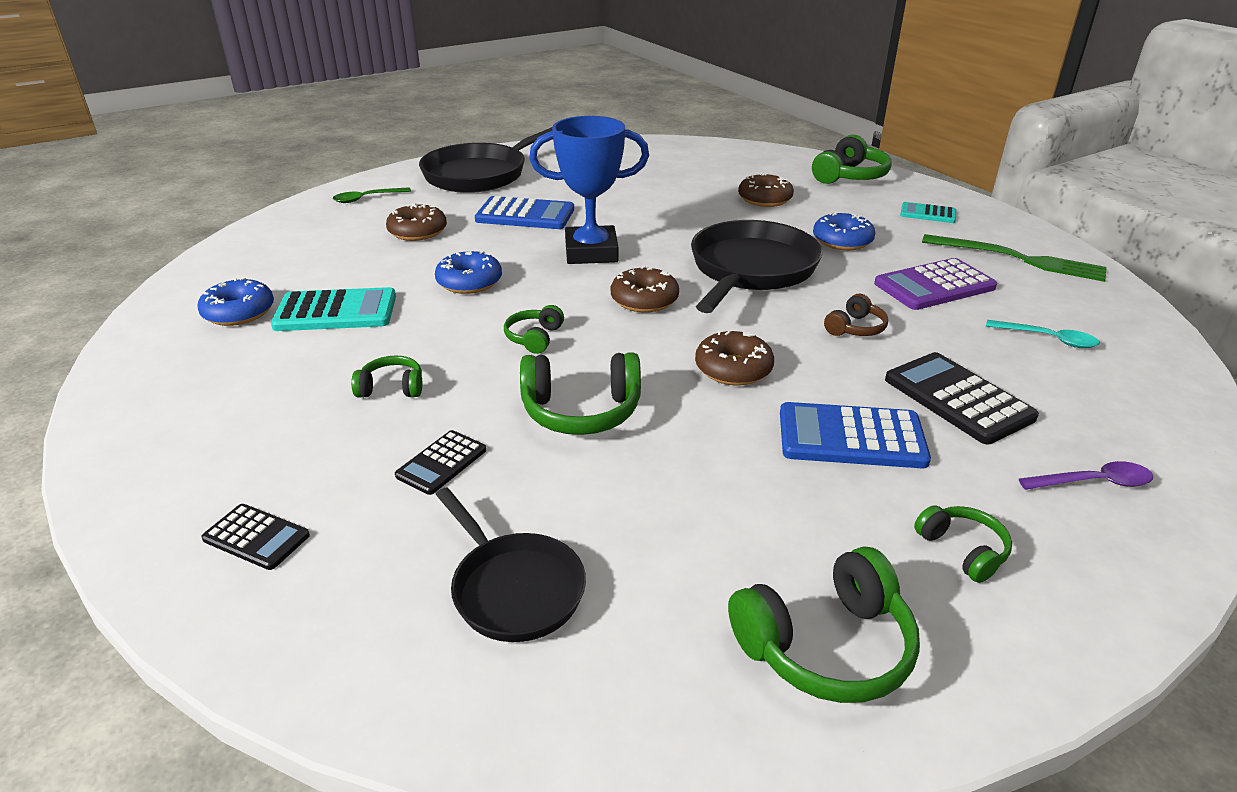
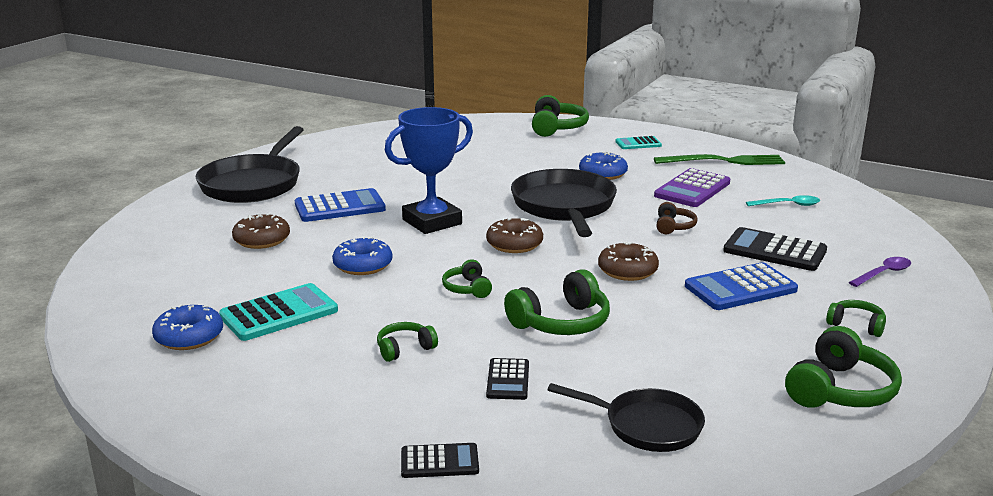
camera: 30 degrees left, 10 degrees down
(367, 199) = (172, 225): green spoon -> none
(764, 199) = (515, 156): brown donut -> none

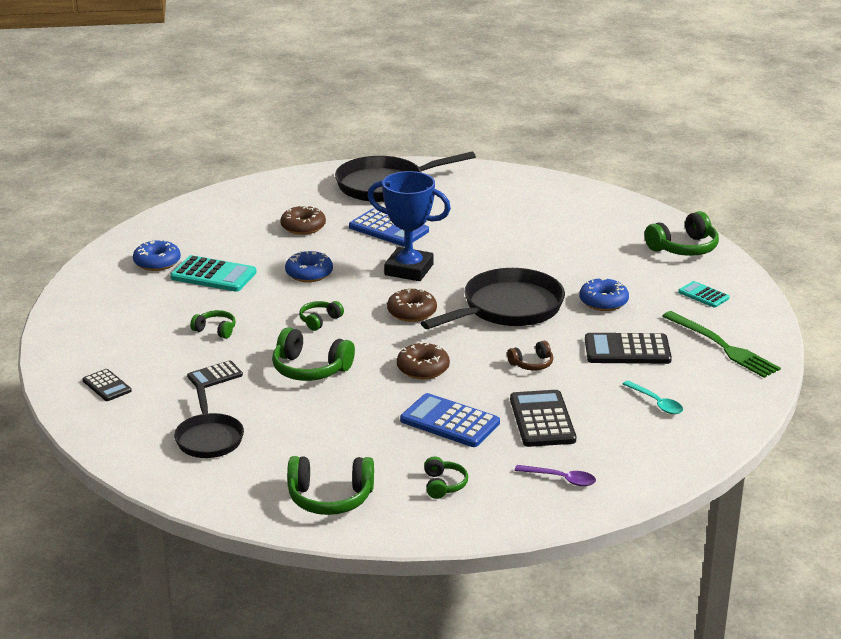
camera: 55 degrees right, 5 degrees up
(692, 189) = (627, 350): purple calculator -> black calculator

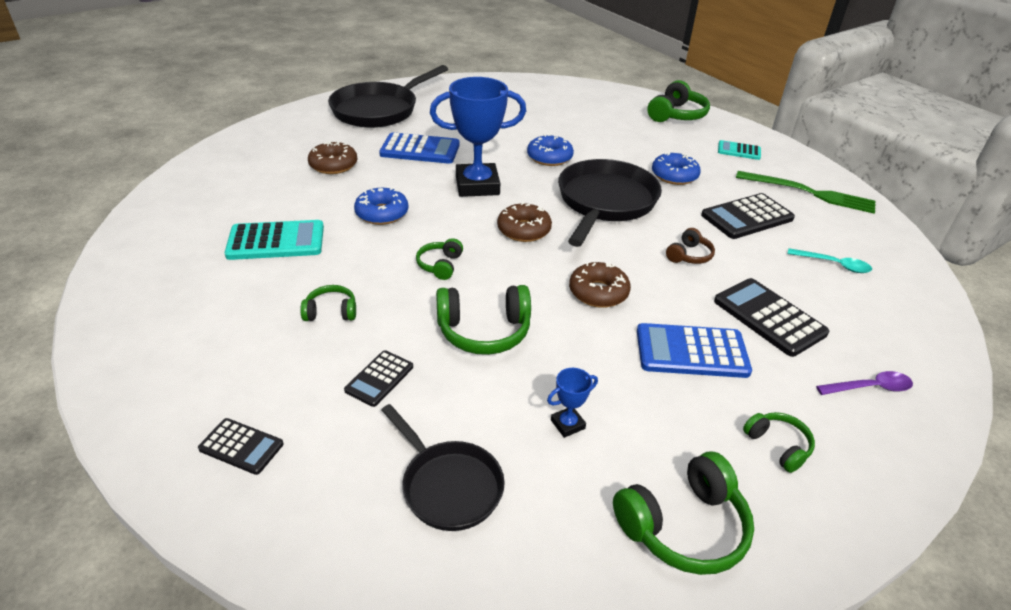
camera: 30 degrees left, 10 degrees up
(157, 262) = (195, 242): blue donut -> blue donut (549, 157)
(313, 433) = (567, 424): none -> blue trophy

